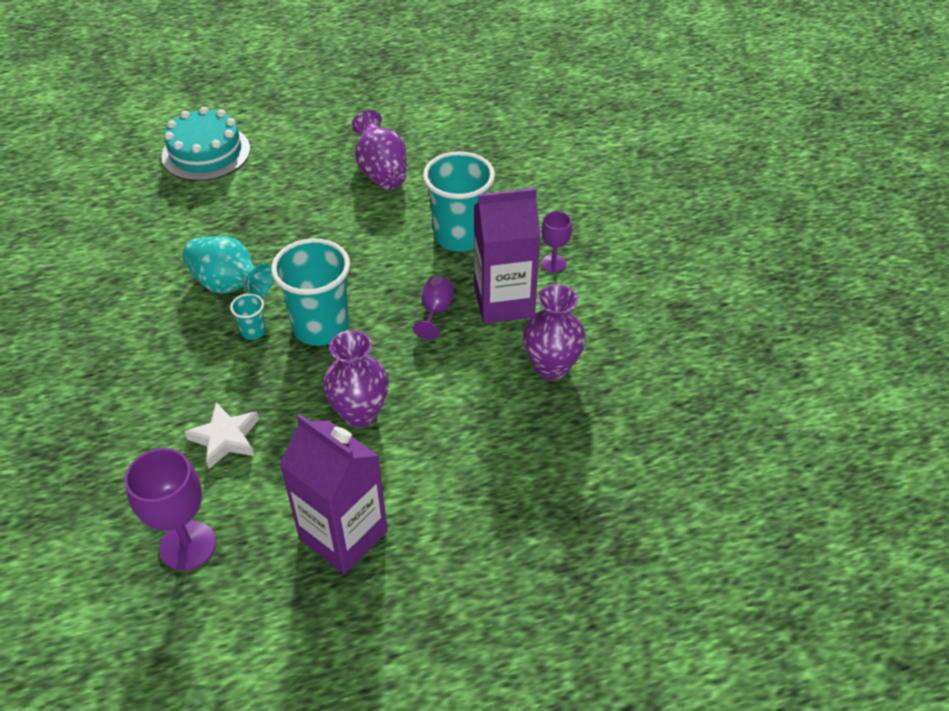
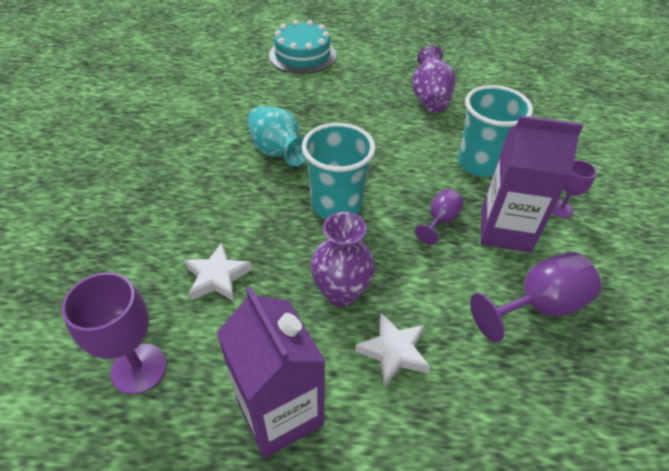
camera: 20 degrees right, 0 degrees up
(253, 331) = (280, 193): turquoise cup -> none
(429, 450) = (393, 351): none -> white star
(551, 367) = (537, 306): purple vase -> purple goblet

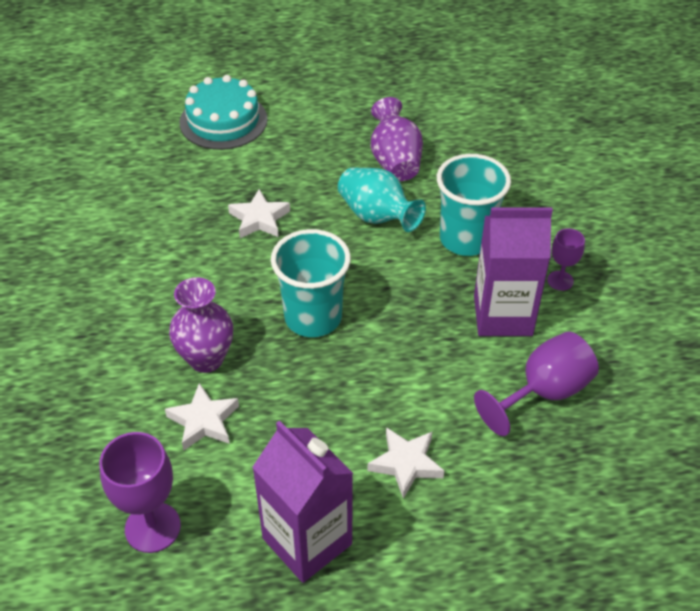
camera: 10 degrees left, 0 degrees up
(277, 152) = (228, 262): turquoise vase -> turquoise vase (377, 216)
(311, 124) = (259, 219): none -> white star
(341, 292) = (340, 414): purple vase -> purple vase (206, 359)
(440, 221) = (431, 316): purple goblet -> none

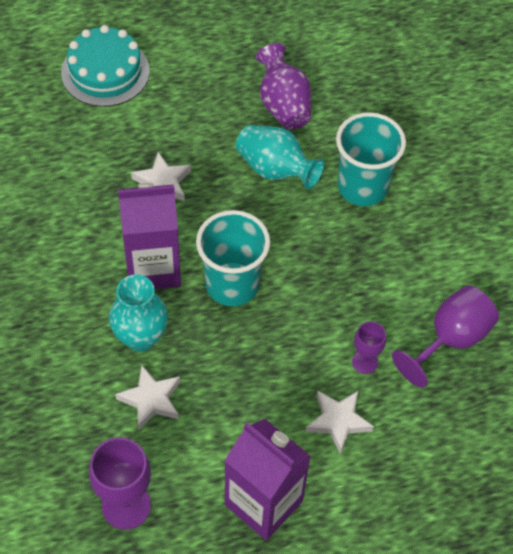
camera: 10 degrees left, 10 degrees up
(206, 359) = (141, 337): purple vase -> turquoise vase
(502, 315) = (405, 265): purple carton -> purple carton (153, 267)
(560, 280) = (454, 223): purple goblet -> purple goblet (365, 362)

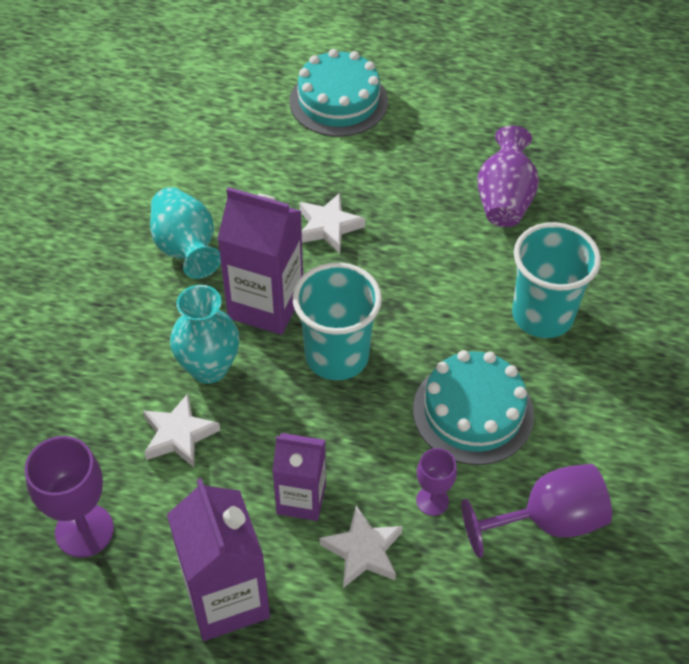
camera: 30 degrees right, 5 degrees down
(272, 405) = (301, 499): none -> purple carton
(275, 170) = (455, 260): turquoise vase -> turquoise vase (186, 249)
(355, 283) = (473, 412): none -> turquoise cake

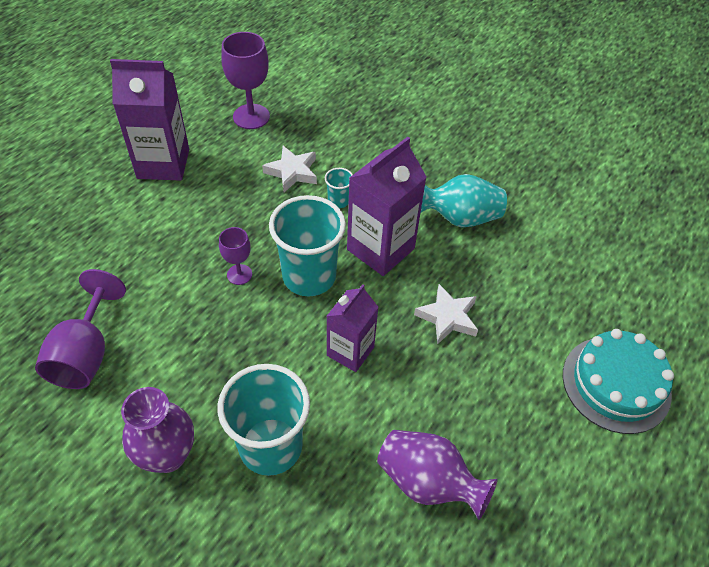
camera: 110 degrees right, 0 degrees up
(209, 368) = (338, 201): turquoise vase -> turquoise cup
(301, 499) = (204, 218): purple carton -> purple carton (350, 351)
(363, 551) = (145, 236): white star -> none
(432, 501) = (152, 288): purple goblet -> purple goblet (239, 274)
(473, 412) = (207, 346): turquoise cake -> none
(600, 390) = (168, 455): none -> purple vase

